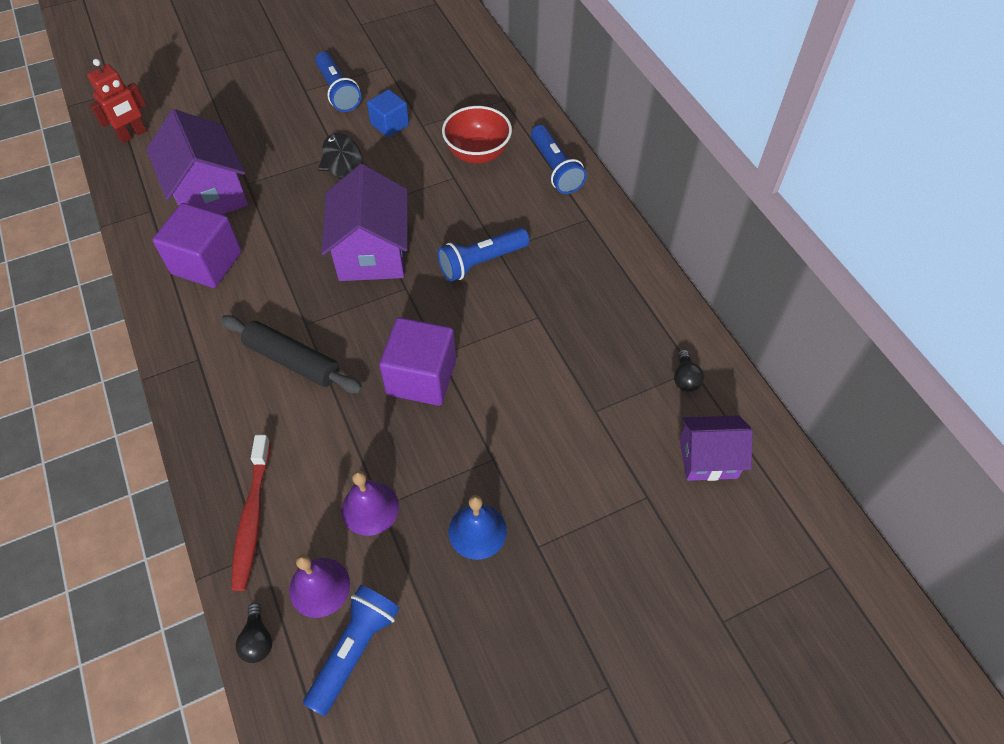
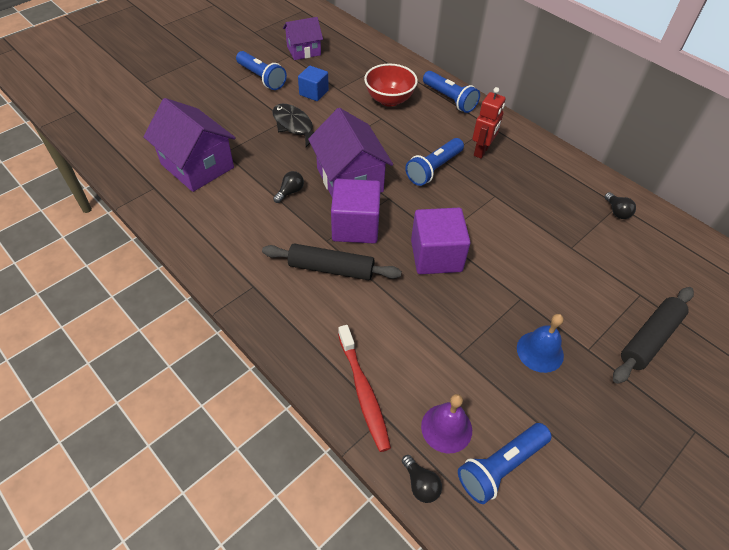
camera: 20 degrees left, 5 degrees down
(133, 135) = (109, 137): red robot -> red robot (482, 151)
(207, 263) = (222, 215): purple cube -> purple cube (355, 226)
(295, 252) = (290, 192): none -> black light bulb
(355, 650) = (501, 466): blue flashlight -> blue flashlight turned 135 degrees counterclockwise
(370, 508) = (451, 358): purple bell -> none
(623, 556) = (650, 338): none -> black rolling pin
(708, 458) = (663, 258): purple house -> purple house (304, 51)

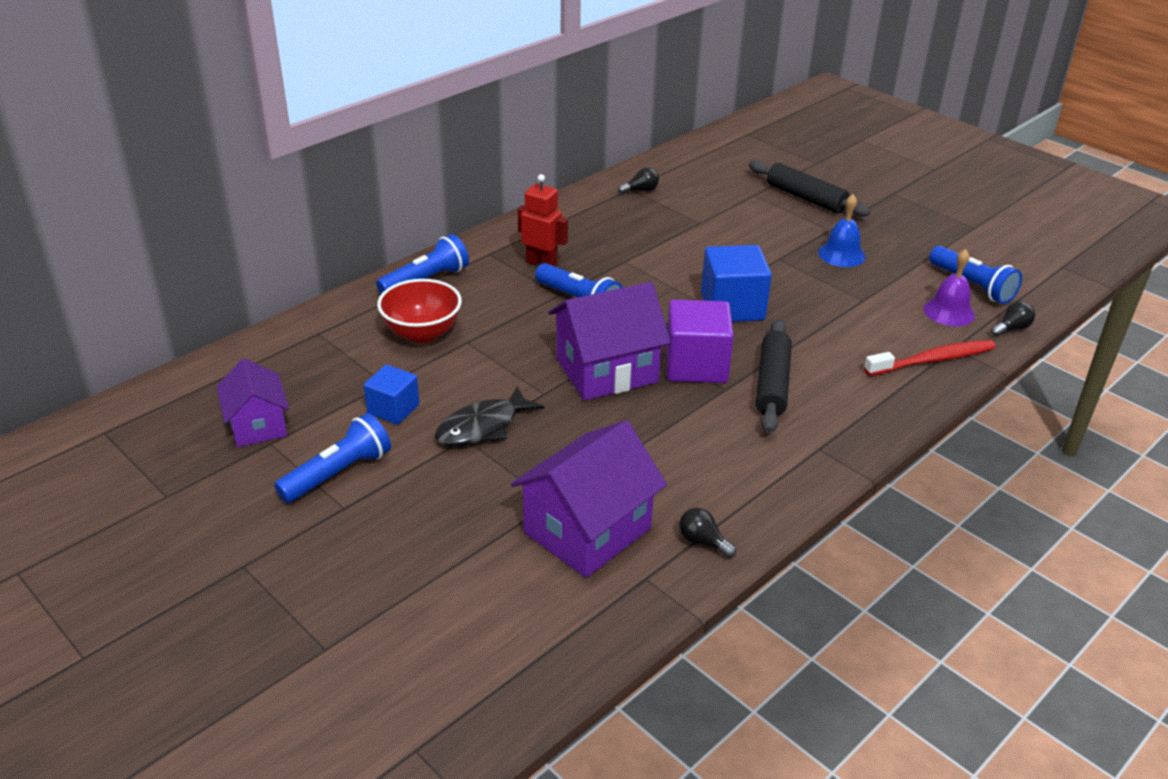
camera: 90 degrees left, 15 degrees down
(290, 192) = (638, 424): black light bulb -> black light bulb (703, 542)
(436, 256) = (732, 307): purple cube -> blue cube

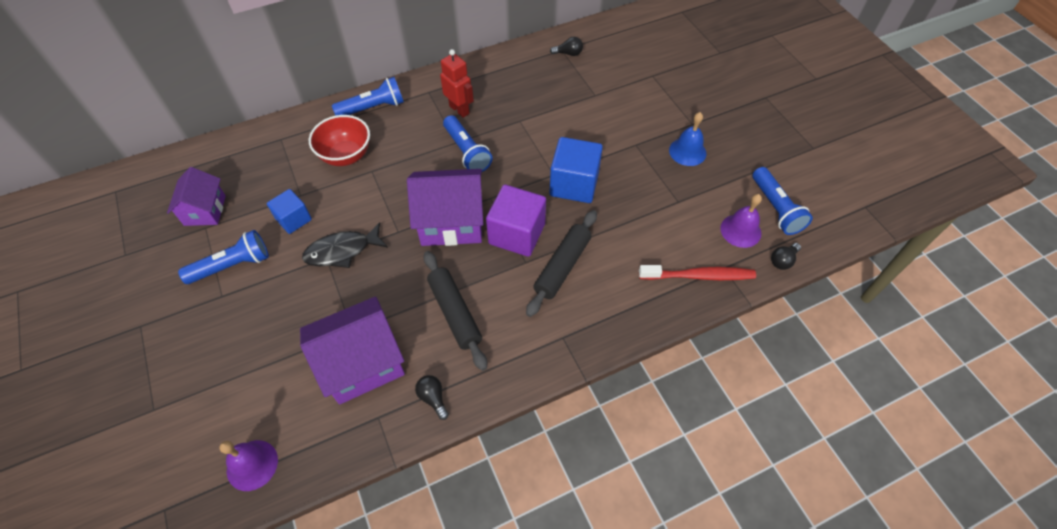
camera: 20 degrees right, 20 degrees up
(510, 669) = (252, 465): none -> purple bell
(805, 198) = (691, 87): black rolling pin -> black rolling pin (455, 313)
(1011, 328) = (782, 261): black light bulb -> black light bulb turned 150 degrees clockwise

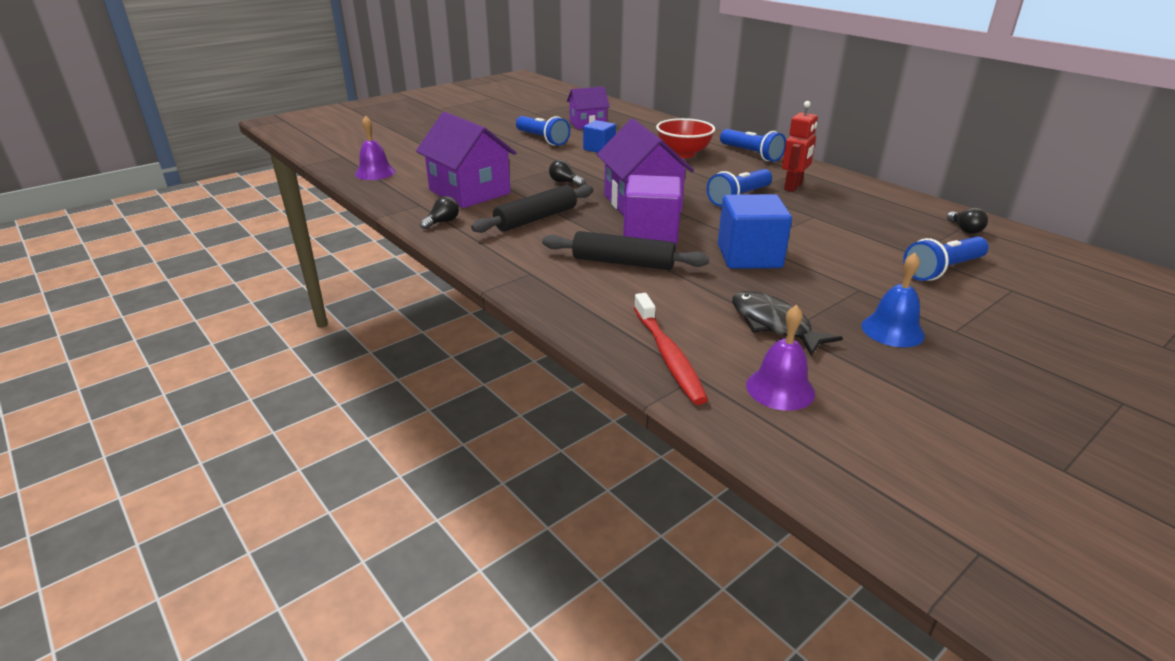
camera: 75 degrees right, 25 degrees down
(342, 251) = (578, 168): black fish -> black fish (773, 324)
(775, 208) = (859, 424): blue flashlight -> blue flashlight (942, 270)
(782, 261) = (751, 436): black light bulb -> black light bulb (564, 182)

